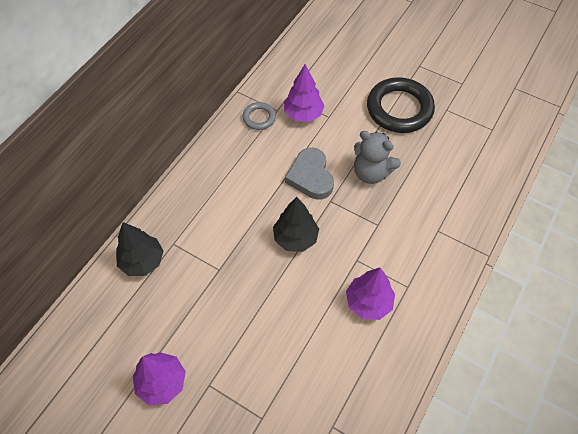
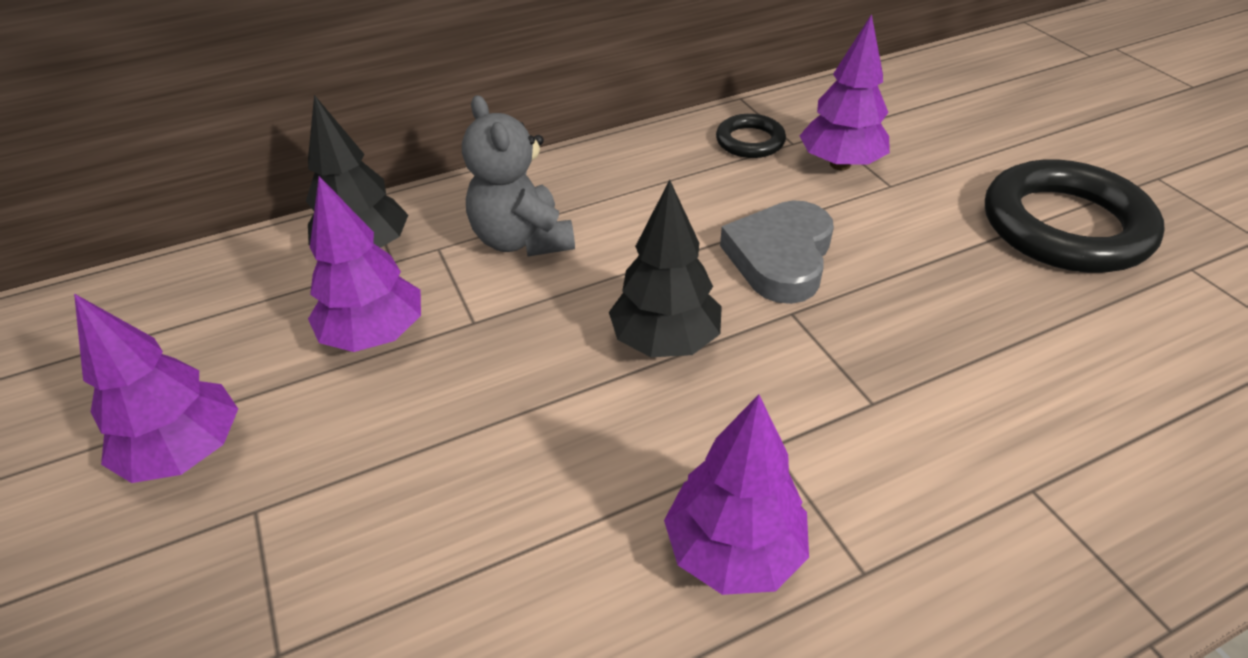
camera: 35 degrees right, 15 degrees down
(186, 297) = (375, 335): none -> purple tree
(259, 118) = (750, 141): grey ring -> black ring
(371, 172) = (923, 303): grey teddy bear -> grey teddy bear (522, 240)

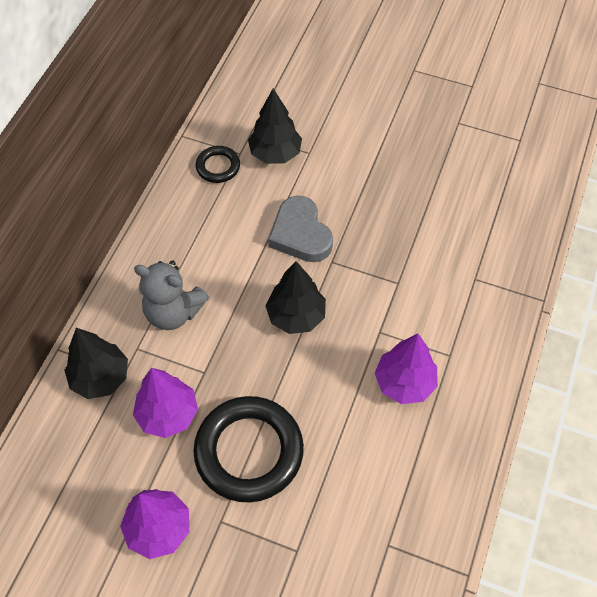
camera: 45 degrees left, 15 degrees up
(840, 164) = (275, 154): purple tree -> black tree
(1064, 226) = (398, 130): black ring -> black ring (249, 451)

